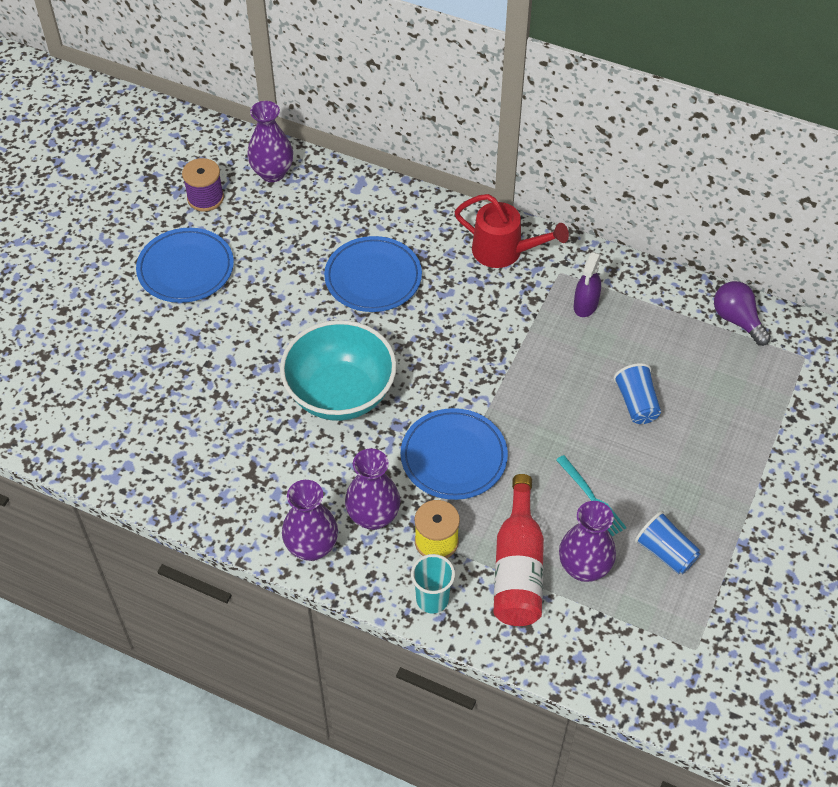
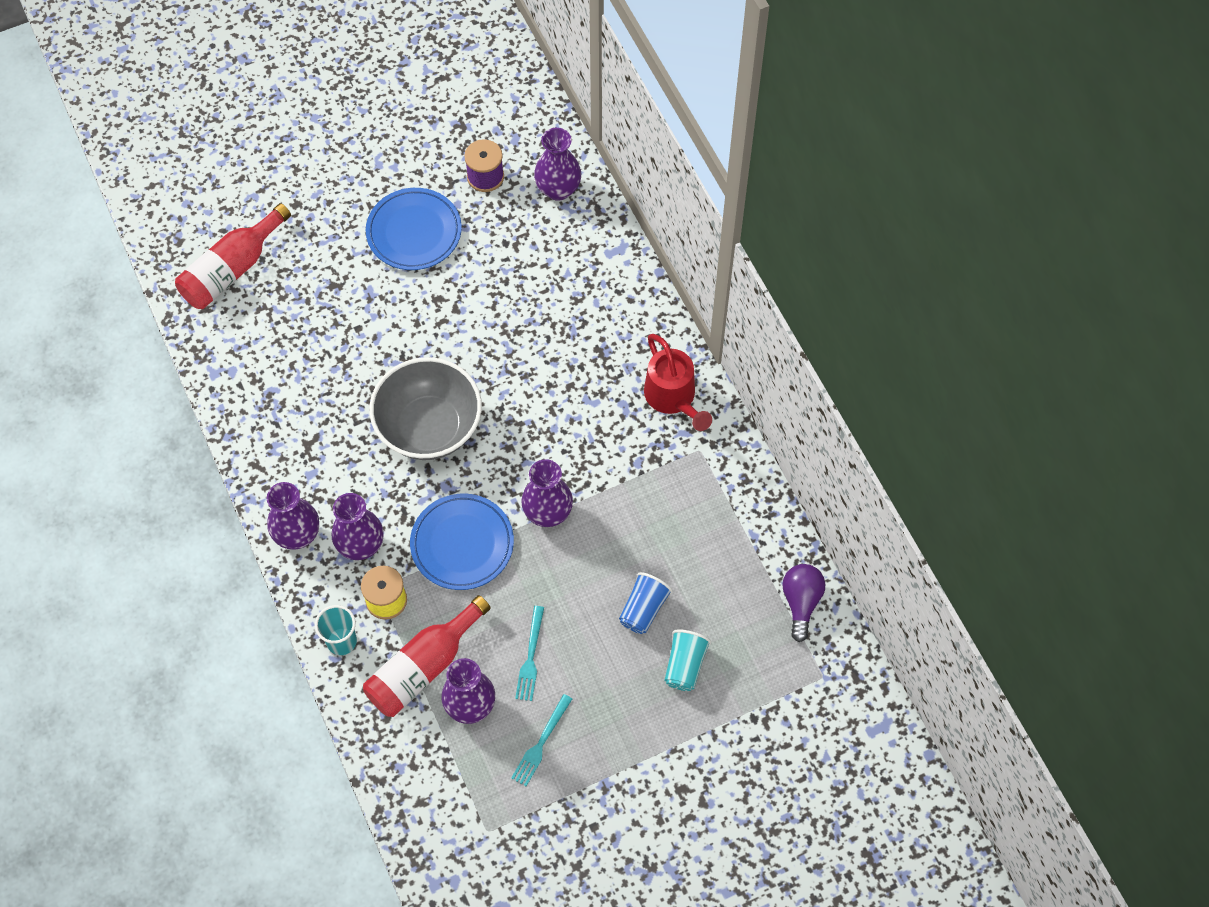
camera: 40 degrees right, 10 degrees up
(53, 391) = (232, 269): none -> red bottle
(340, 394) = (429, 427): turquoise bowl -> grey bowl
(373, 278) = (547, 345): blue plate -> none
(495, 389) = (548, 513): none -> purple vase
(585, 305) = (690, 494): purple spray bottle -> none
(665, 552) = (541, 743): blue cup -> turquoise fork
(706, 419) = (685, 665): none -> turquoise cup

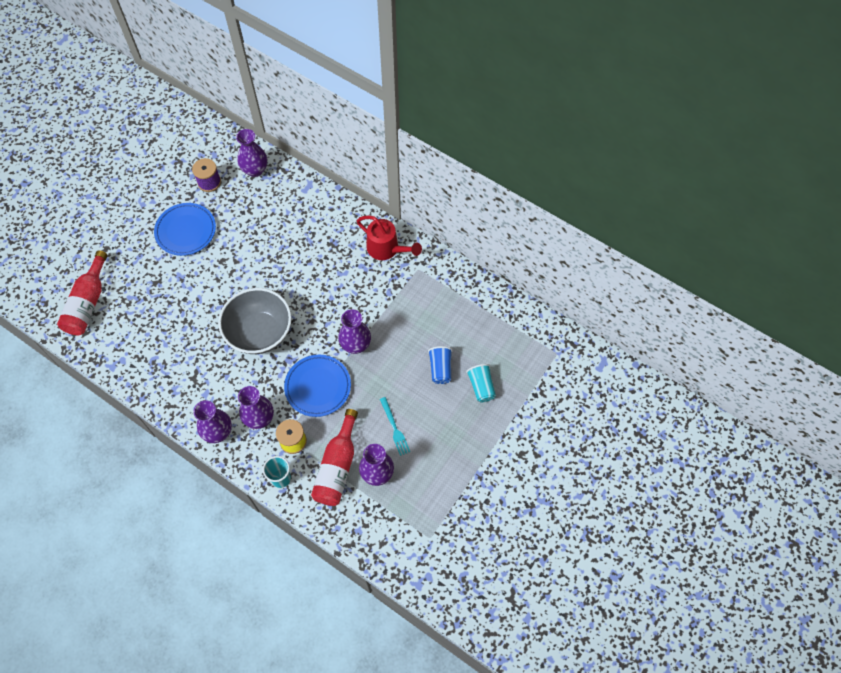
camera: 30 degrees left, 0 degrees up
(541, 743) = (429, 472): turquoise fork -> none
(801, 602) = (521, 321): purple light bulb -> none

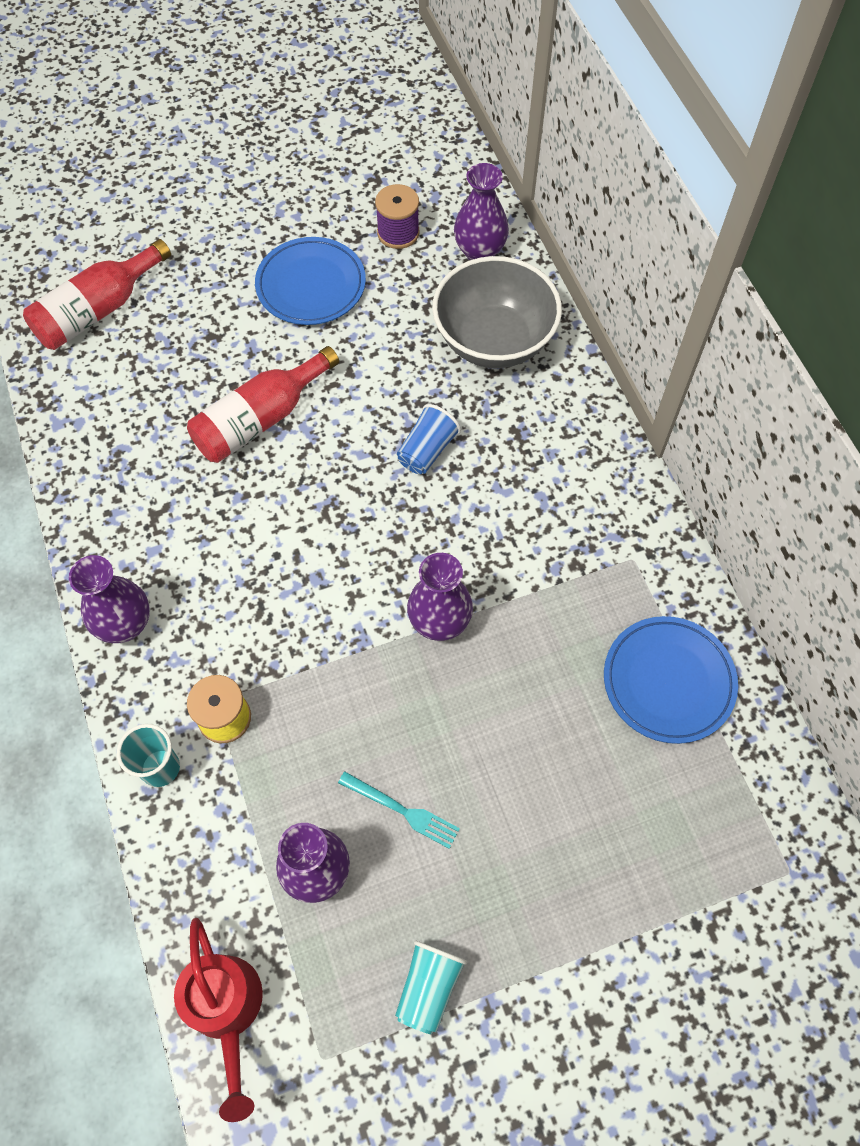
camera: 35 degrees right, 0 degrees up
(259, 418) = (202, 644): purple vase -> none
(260, 333) = (303, 506): grey bowl -> grey bowl (494, 340)
(318, 387) = (328, 653): blue plate -> blue plate (668, 681)
(337, 467) = (262, 812): red bottle -> red bottle (260, 419)
(387, 249) = (602, 494): red watering can -> red watering can (227, 1011)
(394, 428) = (402, 810): turquoise fork -> turquoise fork turned 75 degrees counterclockwise
(440, 369) = (554, 758): blue cup -> blue cup (427, 450)
(481, 387) = (605, 840): turquoise cup -> turquoise cup (428, 987)

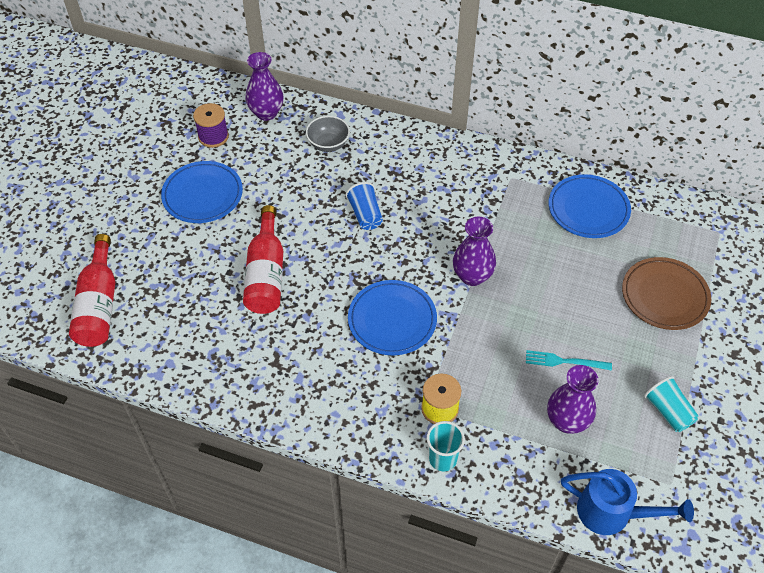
camera: 50 degrees left, 10 degrees down
(125, 624) = (334, 422): purple vase -> none
(227, 1011) = (612, 513): red watering can -> blue watering can
(304, 583) = (392, 320): none -> blue plate
(402, 810) = (564, 361): turquoise fork -> turquoise fork turned 150 degrees counterclockwise
(494, 340) = (328, 144): grey bowl -> grey bowl, size x0.51
(611, 868) = (664, 296): none -> brown plate

